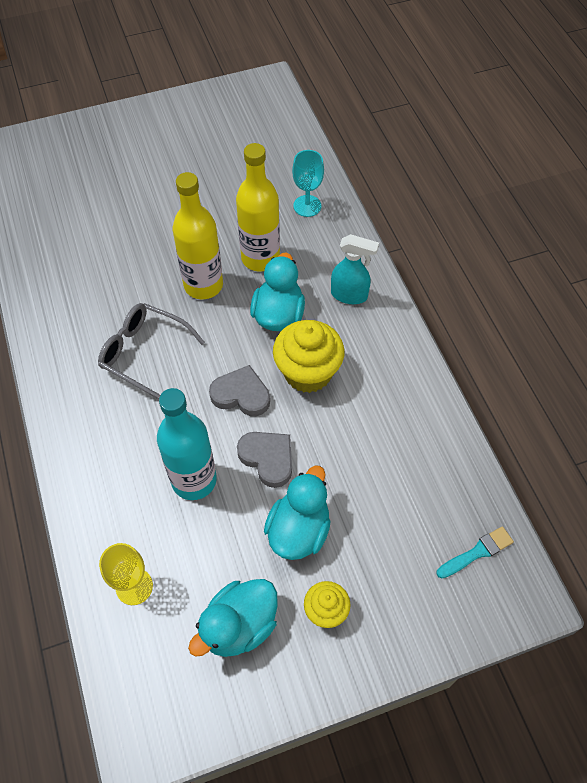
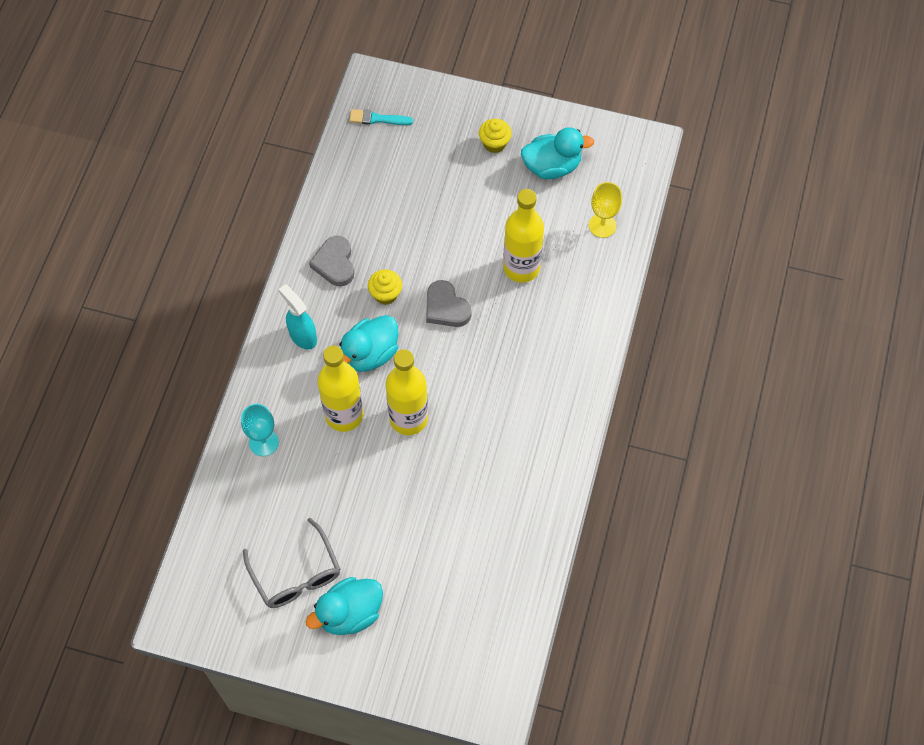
camera: 145 degrees left, 5 degrees up
(144, 353) = (495, 386): grey glasses -> grey glasses (296, 574)
(194, 480) = (521, 267): turquoise bottle -> yellow bottle
(268, 458) = (461, 251): grey heart -> grey heart (335, 263)
(299, 530) = (476, 196): turquoise duck -> turquoise duck (350, 613)
(307, 372) = (385, 294): yellow cupcake -> yellow cupcake, size x0.56

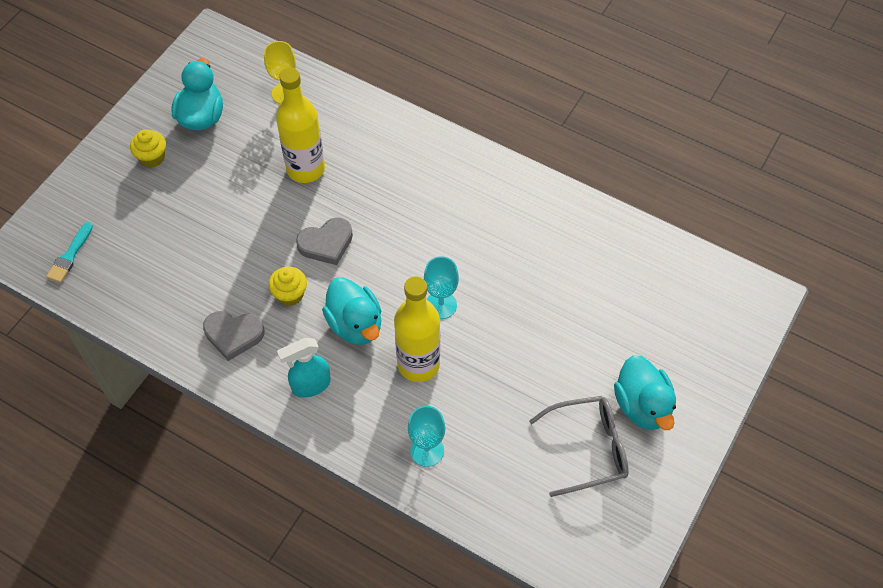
camera: 75 degrees left, 5 degrees down
(408, 418) = (441, 305): yellow bottle -> turquoise goblet

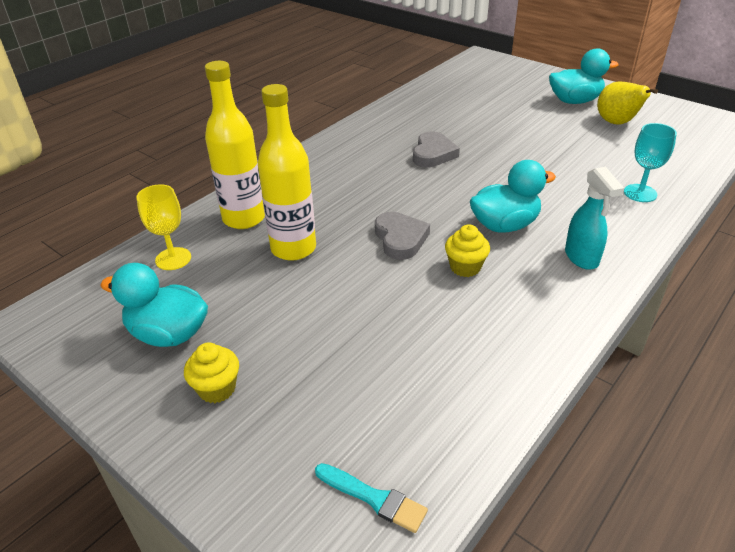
camera: 80 degrees left, 20 degrees down
(233, 335) = (520, 314): grey heart -> grey heart (433, 154)
(418, 364) = (548, 192): yellow bottle -> yellow bottle (244, 218)
(441, 305) = (482, 176): turquoise goblet -> none
(588, 448) = (617, 123): grey glasses -> yellow pear

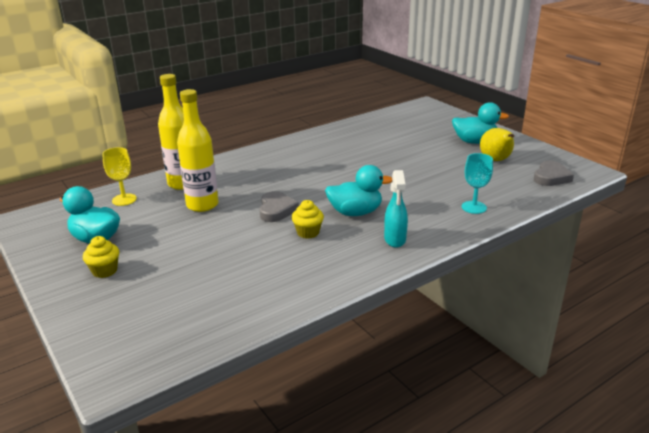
camera: 15 degrees right, 10 degrees down
(373, 498) = (157, 340): turquoise brush -> none
(433, 154) = (339, 163): grey heart -> grey heart (551, 177)

